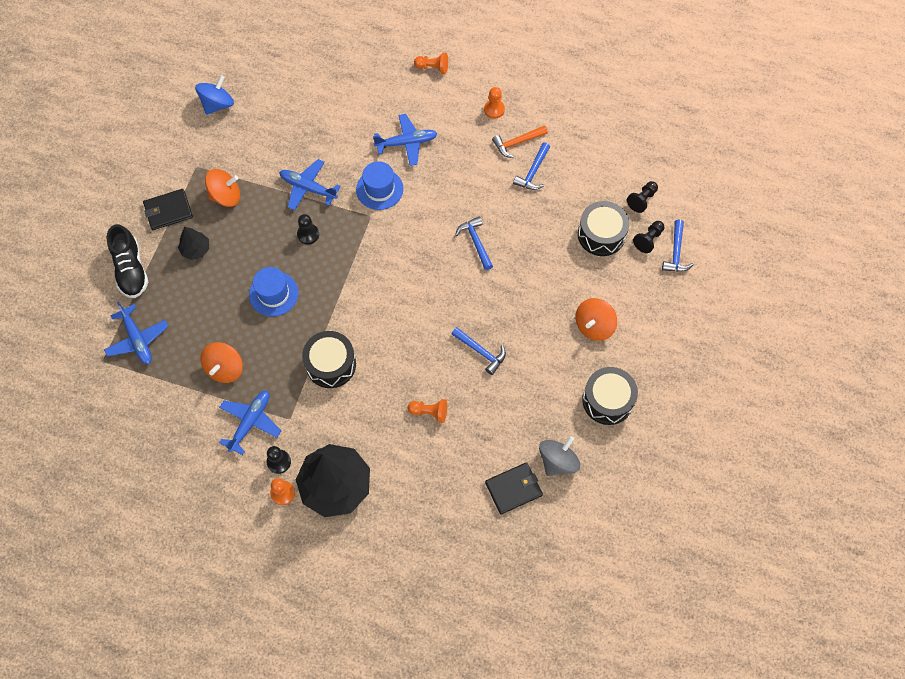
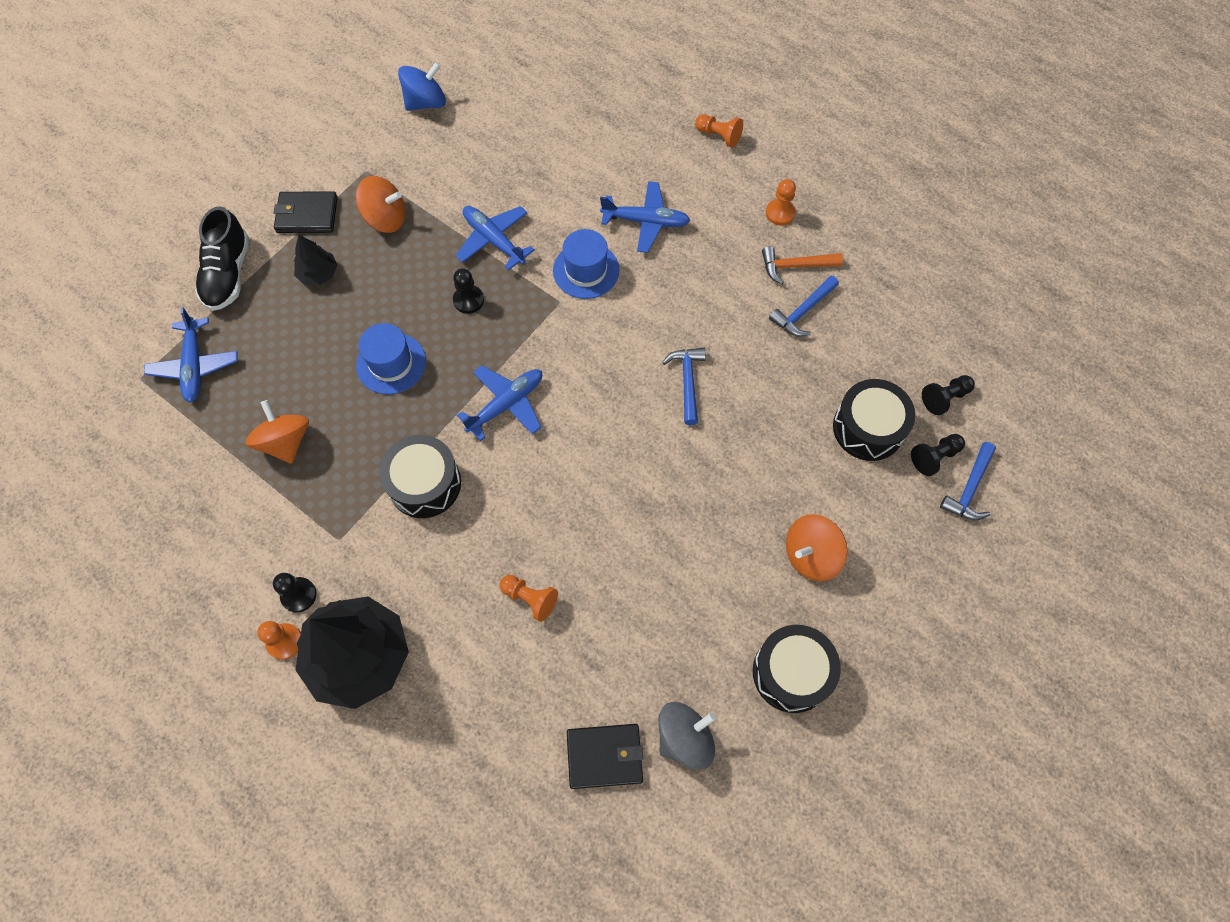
camera: 20 degrees right, 0 degrees up
(225, 369) = (285, 442): orange spinning top -> orange spinning top turned 120 degrees clockwise
(251, 422) = (286, 526): blue plane -> blue plane (506, 404)
(481, 352) = (635, 537): blue hammer -> none

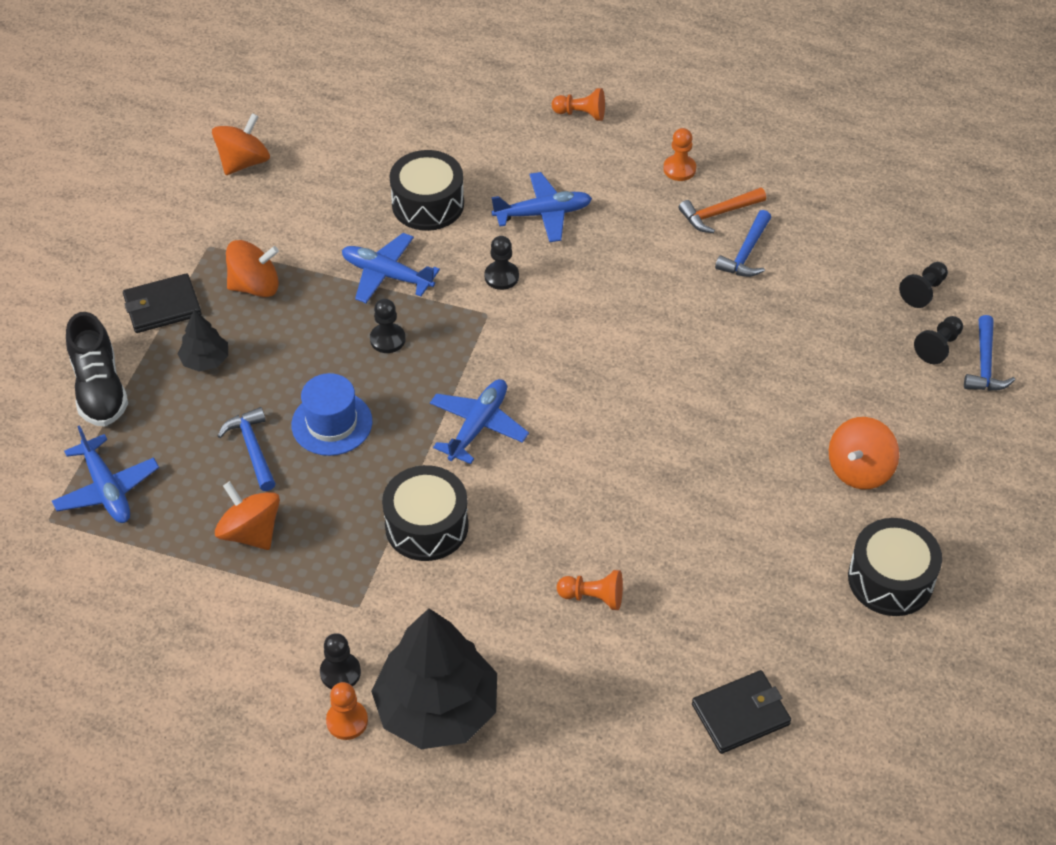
camera: 20 degrees left, 15 degrees down
(426, 102) = (244, 162): blue spinning top -> orange spinning top
(586, 270) = (501, 276): blue hat -> black pawn
(684, 738) = (813, 671): grey spinning top -> none
(687, 382) = (659, 350): blue hammer -> blue hammer (252, 448)
(868, 428) = (861, 340): black drum -> black drum (428, 204)

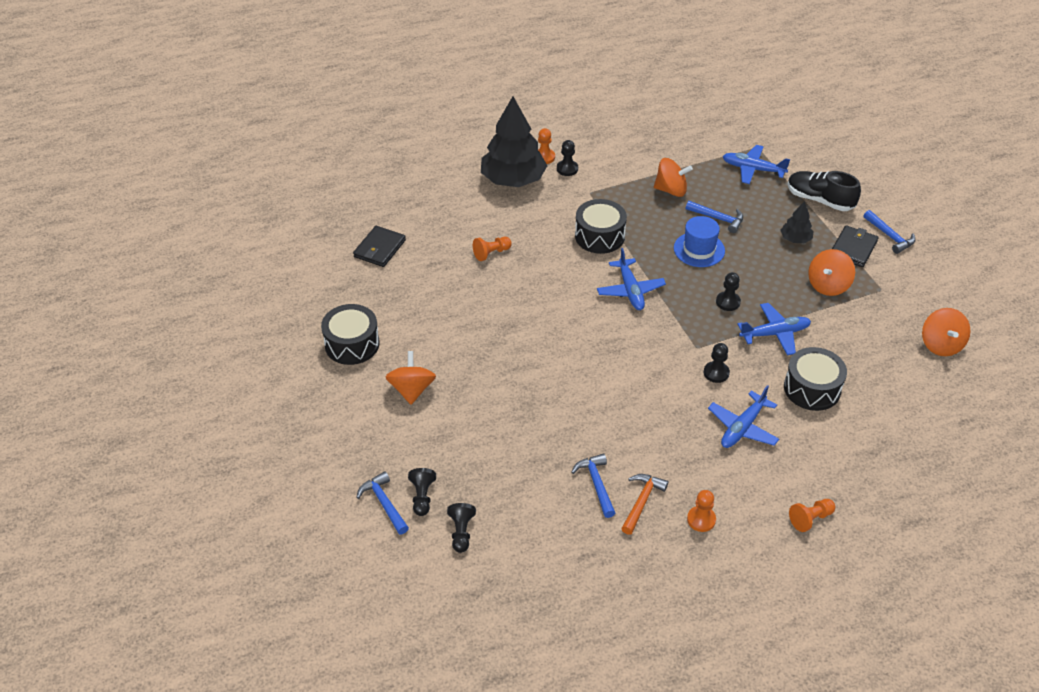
camera: 140 degrees right, 5 degrees down
(101, 293) = (889, 236): none -> blue hammer

